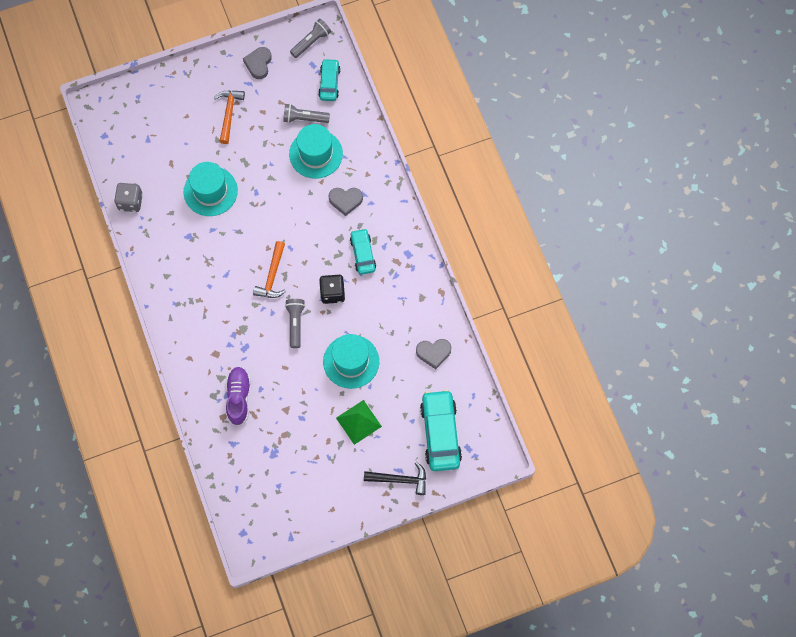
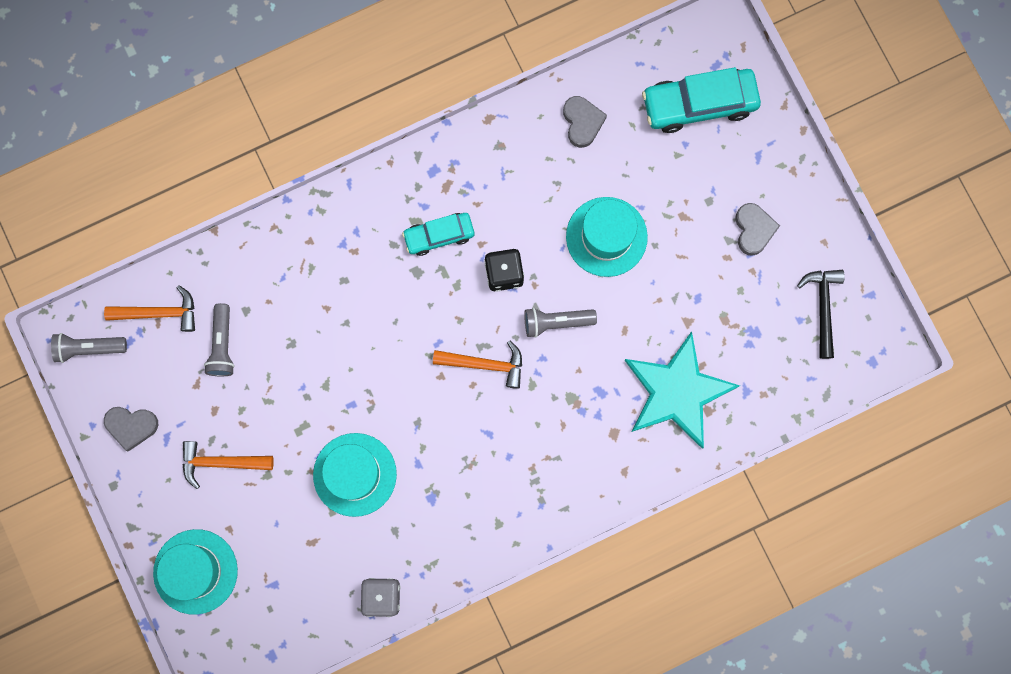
camera: 95 degrees left, 10 degrees up
(238, 398) = (677, 391): purple shoe -> turquoise star
(311, 42) = (89, 348): grey flashlight -> grey flashlight turned 45 degrees counterclockwise
(316, 154) = (281, 321): turquoise hat -> turquoise hat (195, 571)
(329, 83) = (159, 313): turquoise car -> orange hammer
(345, 201) = (355, 269): grey heart -> grey heart (753, 230)
(358, 422) = (695, 217): green pyramid -> none
(400, 479) = (771, 153): black hammer -> black hammer (822, 307)

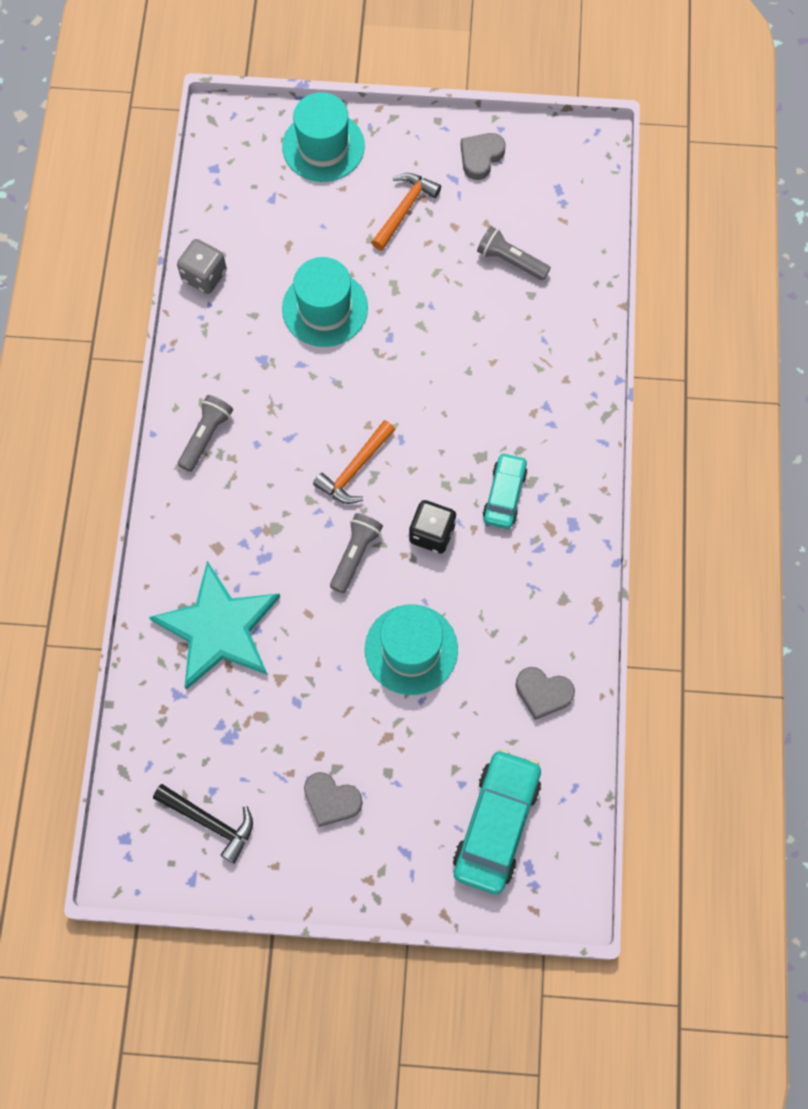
camera: 120 degrees right, 10 degrees down
(89, 348) = (572, 157): grey flashlight -> grey flashlight (206, 436)
(159, 313) = (571, 225): orange hammer -> none

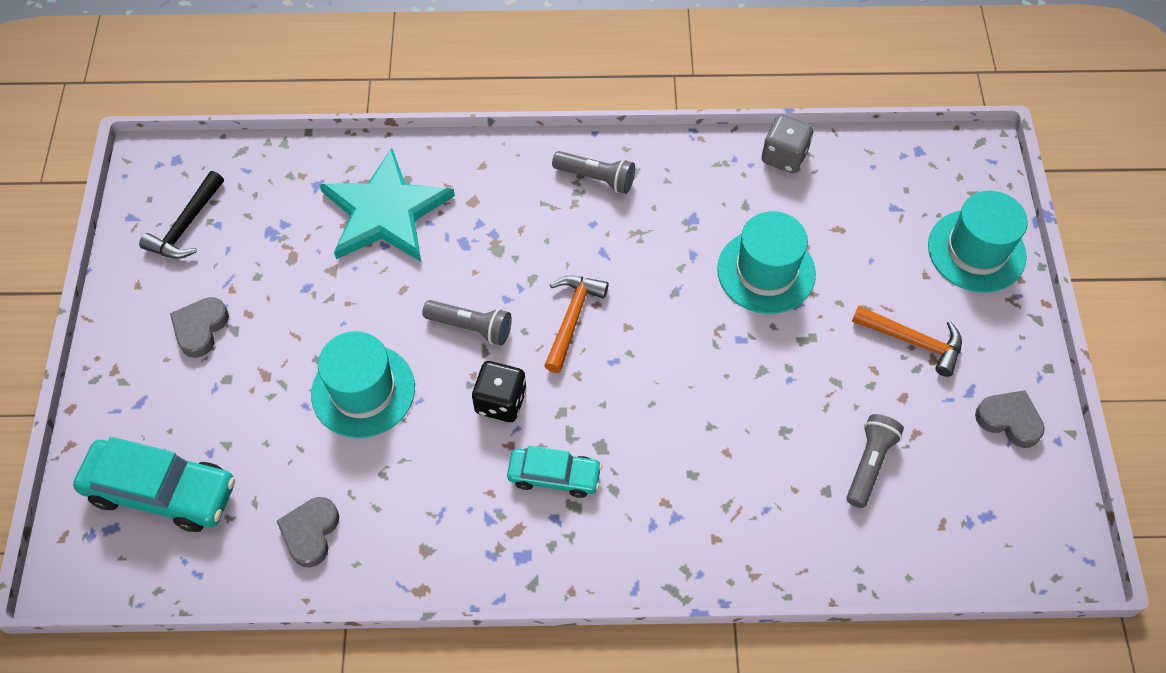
camera: 85 degrees right, 10 degrees down
(355, 469) = (572, 318): orange hammer -> orange hammer turned 75 degrees clockwise

